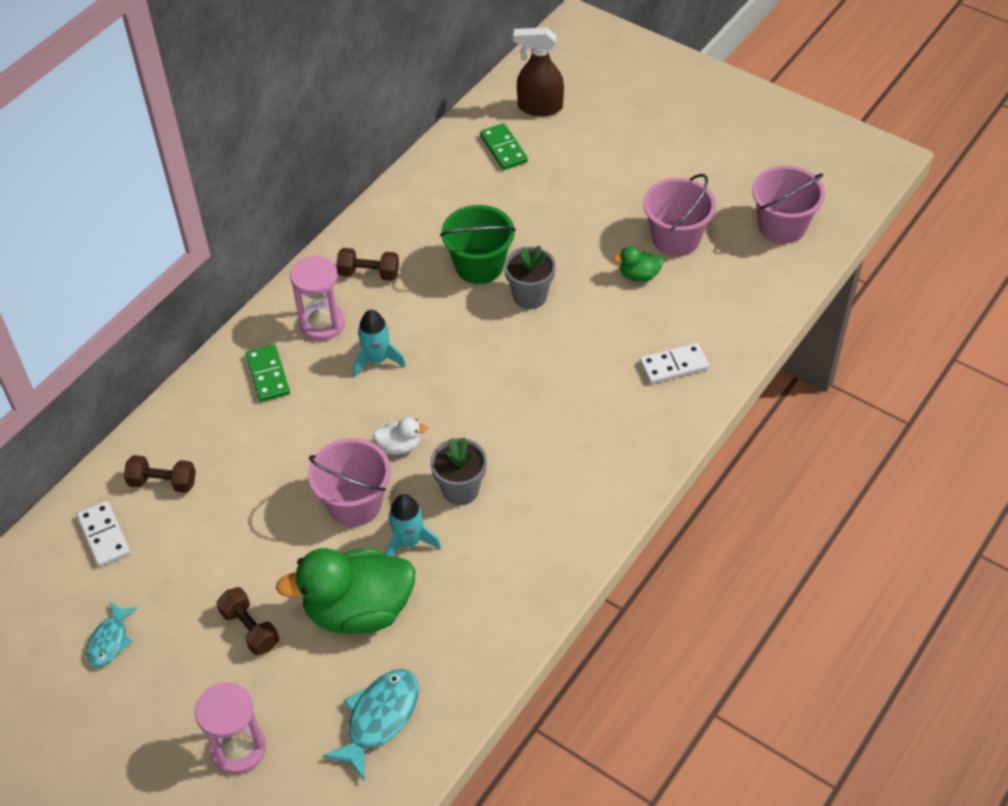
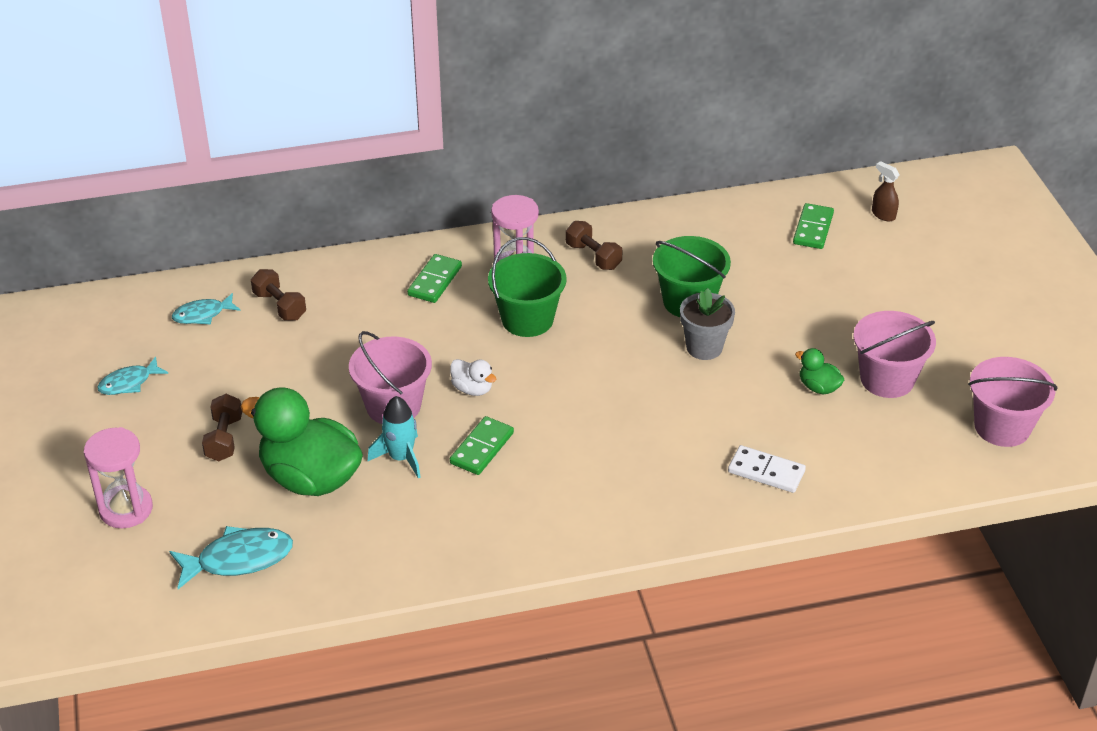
camera: 40 degrees right, 10 degrees down
(104, 535) = (202, 315): white domino -> turquoise fish
(377, 360) = (527, 319): turquoise rocket -> green bucket
(460, 490) = (482, 448): grey flower pot -> green domino
(539, 107) = (883, 214): brown spray bottle -> brown spray bottle, size x0.55

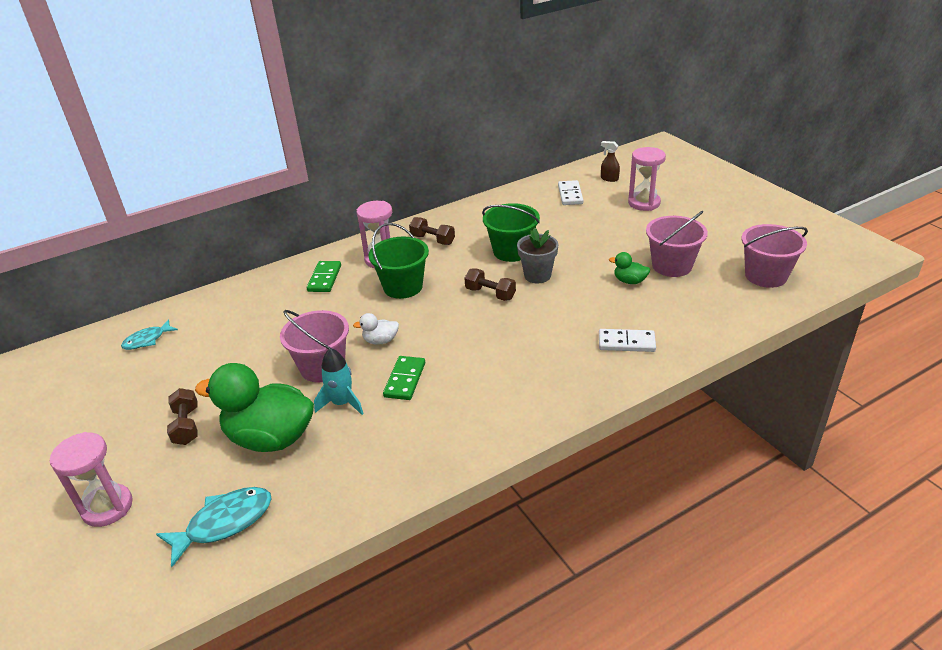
camera: 15 degrees left, 5 degrees down
(129, 383) = (93, 403): turquoise fish -> none
(279, 306) = (209, 320): brown dumbbell -> brown dumbbell (490, 294)
(472, 389) = (380, 341): white duck -> white duck turned 150 degrees clockwise
(813, 229) = (570, 195): green domino -> white domino
(908, 269) = (644, 203): none -> pink hourglass

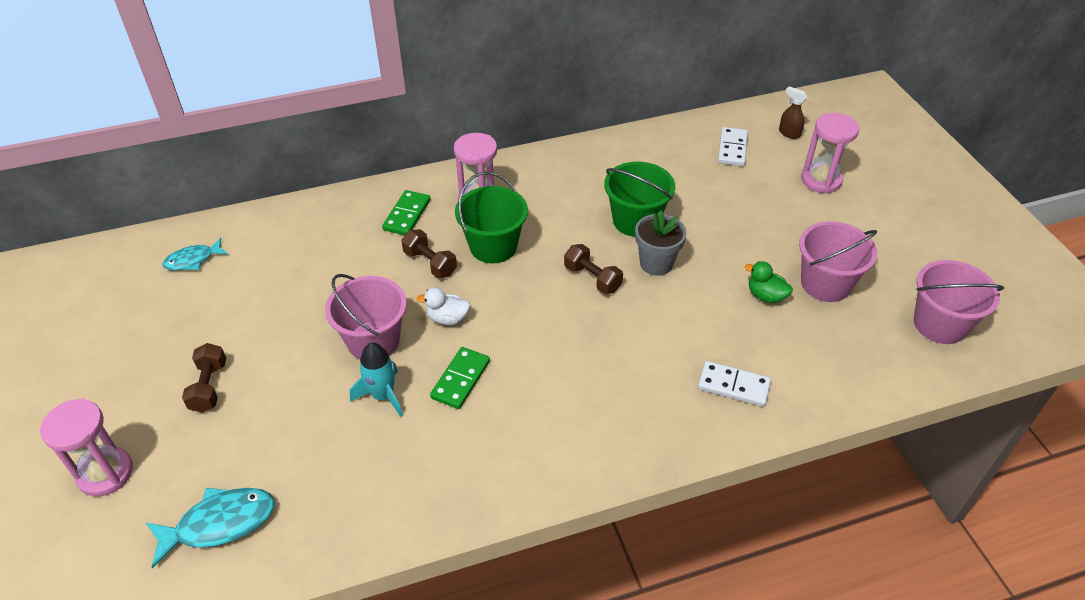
camera: 10 degrees right, 10 degrees up
(270, 438) = (294, 424): green duck -> none
(432, 240) = (546, 184): brown dumbbell -> brown dumbbell (430, 263)

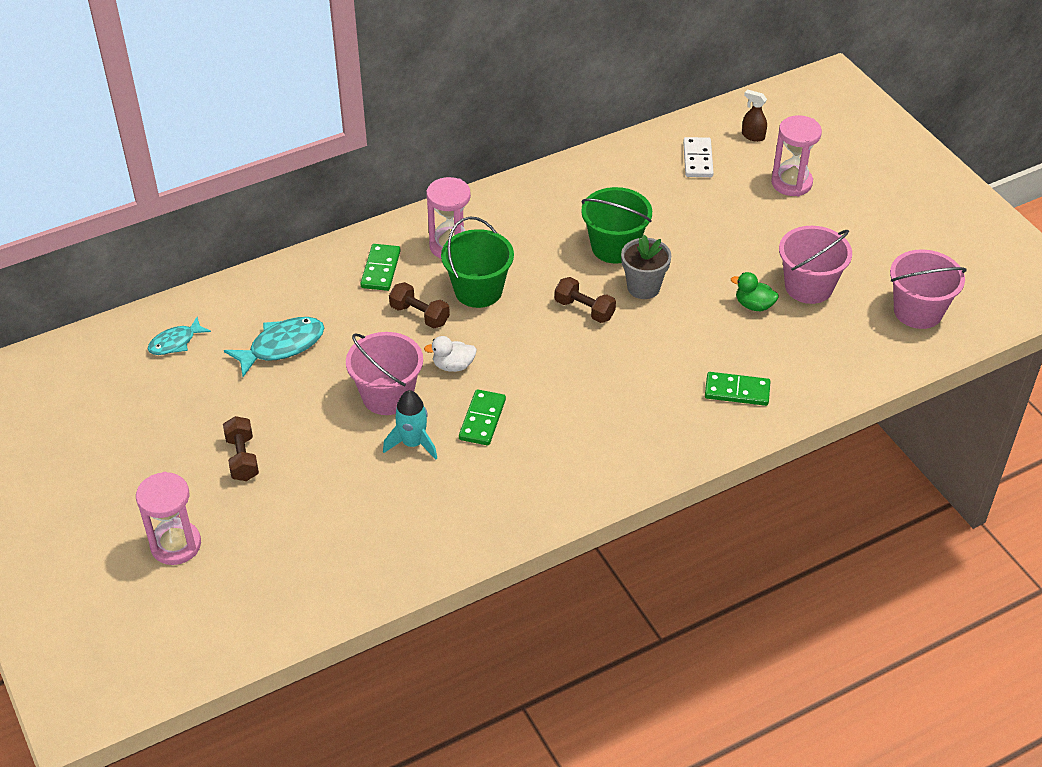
camera: 10 degrees left, 0 degrees up
(219, 524) = (300, 570): turquoise fish -> turquoise fish (282, 346)
(733, 386) = (737, 391): white domino -> green domino

